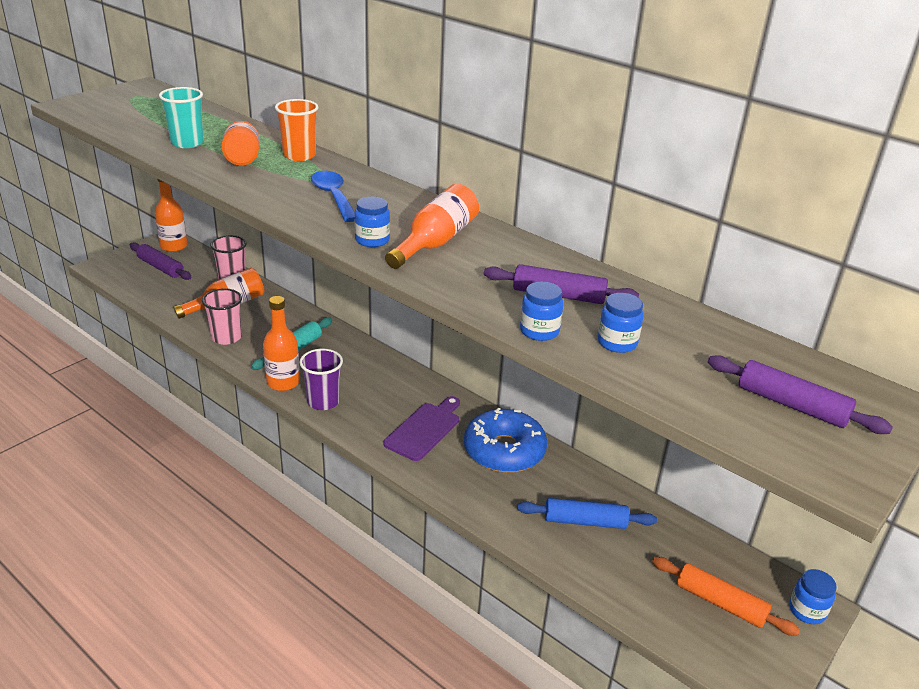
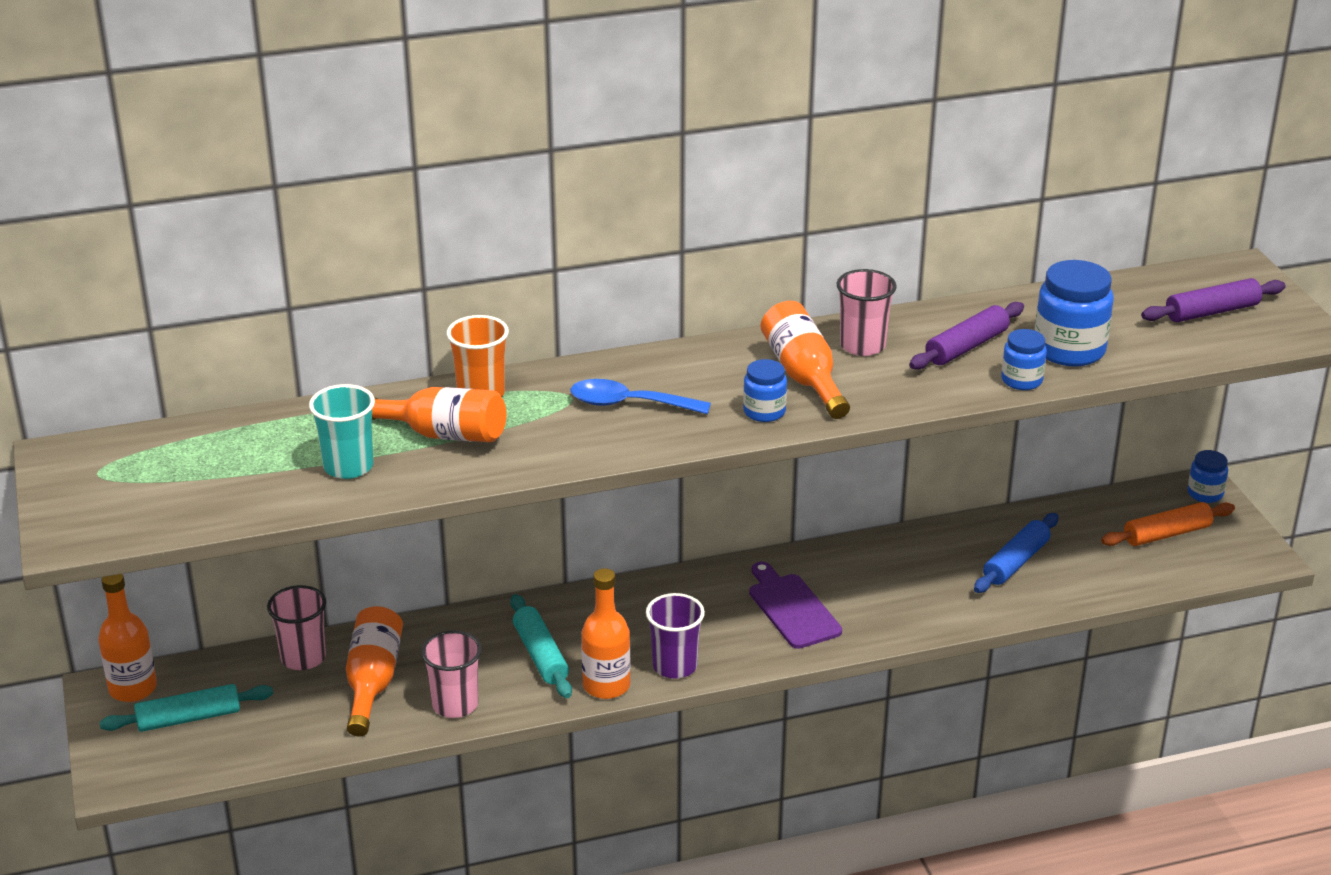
camera: 55 degrees left, 0 degrees up
(161, 267) = (189, 718): purple rolling pin -> turquoise rolling pin
(504, 254) = (862, 345): none -> pink cup
(504, 451) = (873, 568): blue donut -> none
(617, 343) = (1069, 350): blue jar -> blue jar, size x1.77

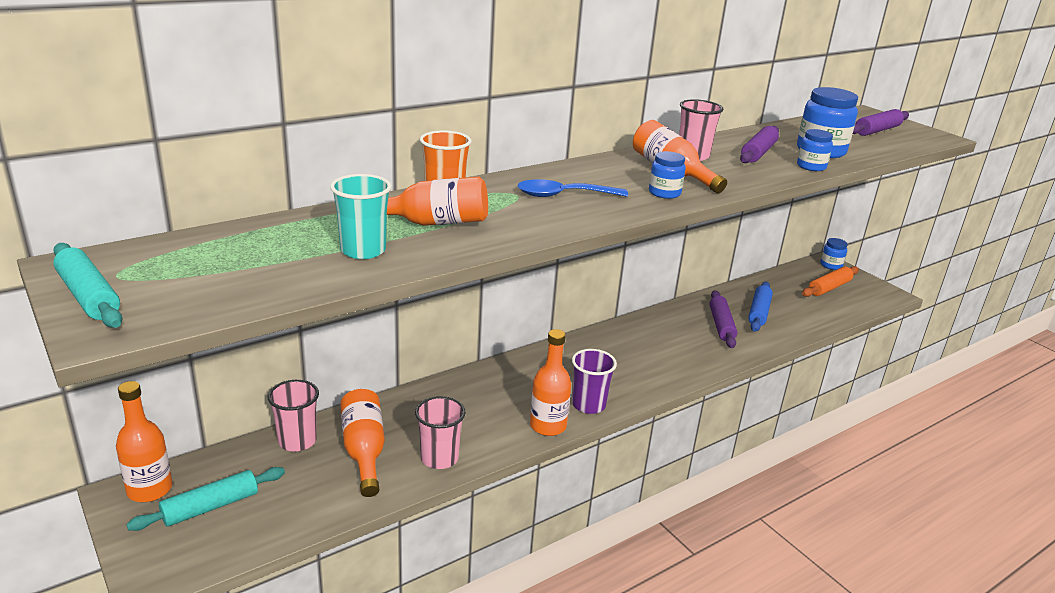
camera: 20 degrees left, 5 degrees down
(540, 655) = (487, 411): turquoise rolling pin -> turquoise rolling pin (88, 296)
(792, 608) = (643, 356): purple cutting board -> none
(941, 575) = (721, 325): none -> purple rolling pin

